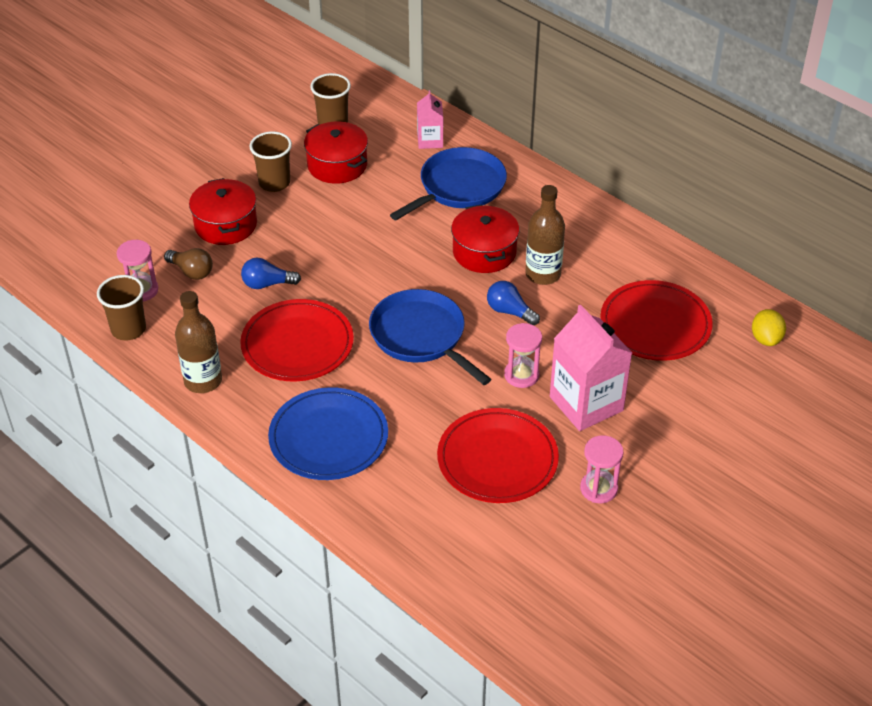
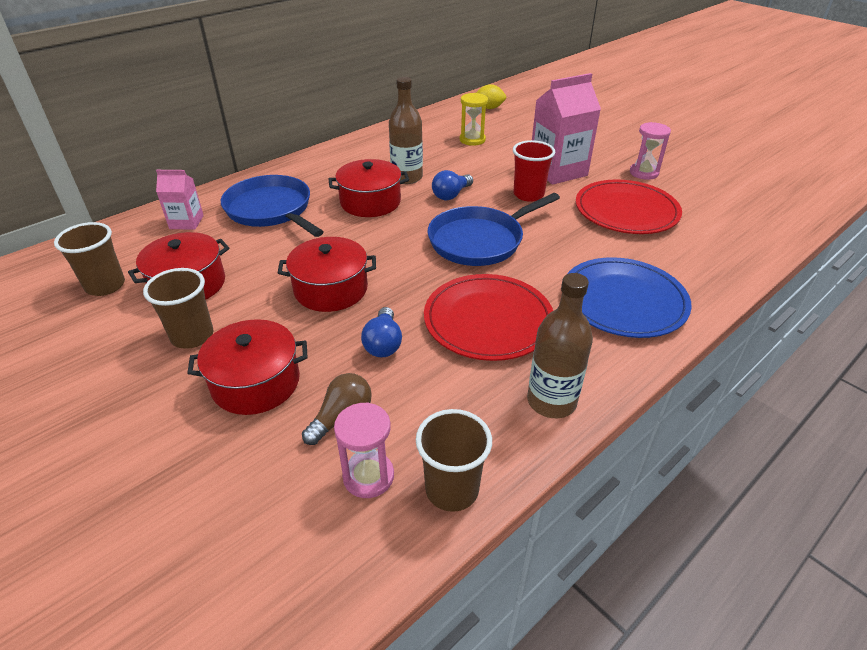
camera: 85 degrees left, 5 degrees down
(335, 245) = (331, 289): none -> red pot
(521, 375) = (528, 194): pink hourglass -> red cup
(655, 324) = (472, 140): red plate -> yellow hourglass

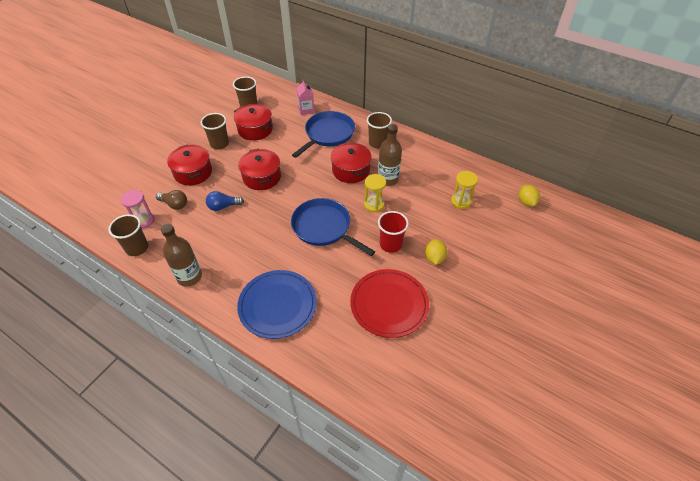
camera: 75 degrees right, 10 degrees up
(326, 173) = (377, 143): none -> brown cup
(451, 195) = (374, 205): blue light bulb -> yellow hourglass
(488, 320) = (248, 243): red plate -> none
(558, 171) = (434, 258): pink carton -> yellow lemon
(644, 173) = (457, 315): pink hourglass -> none

